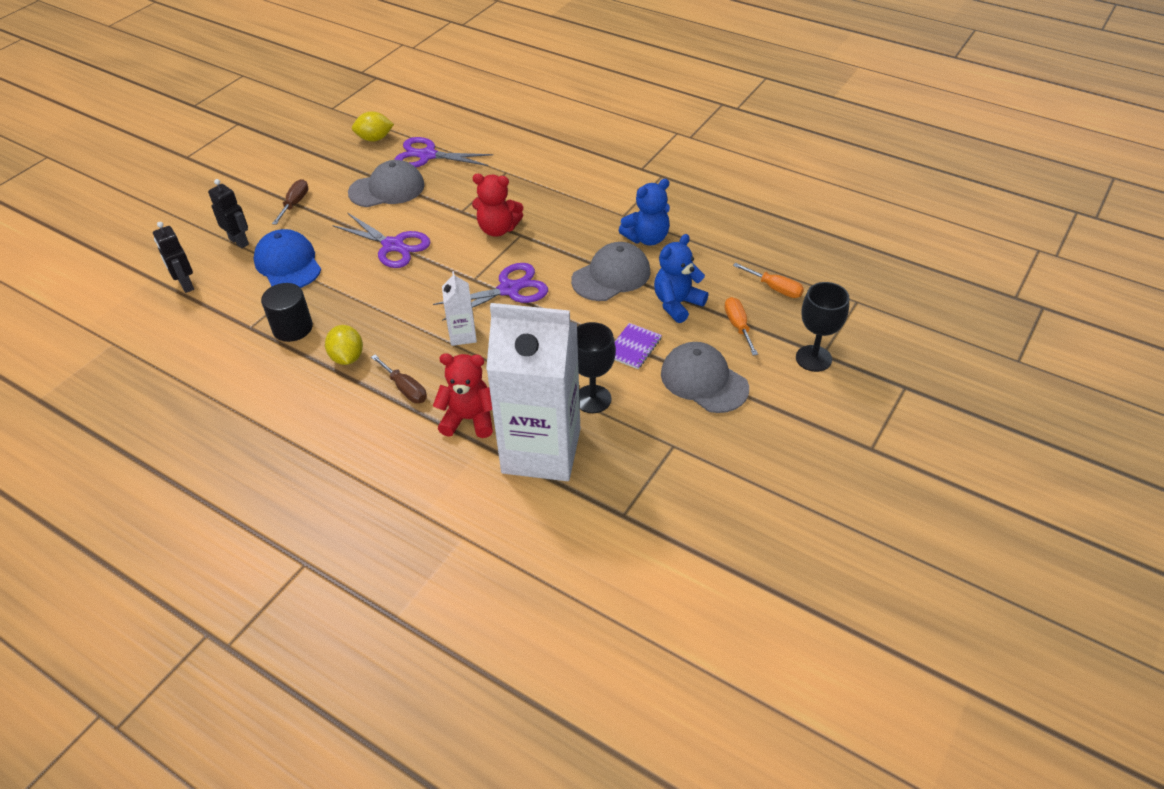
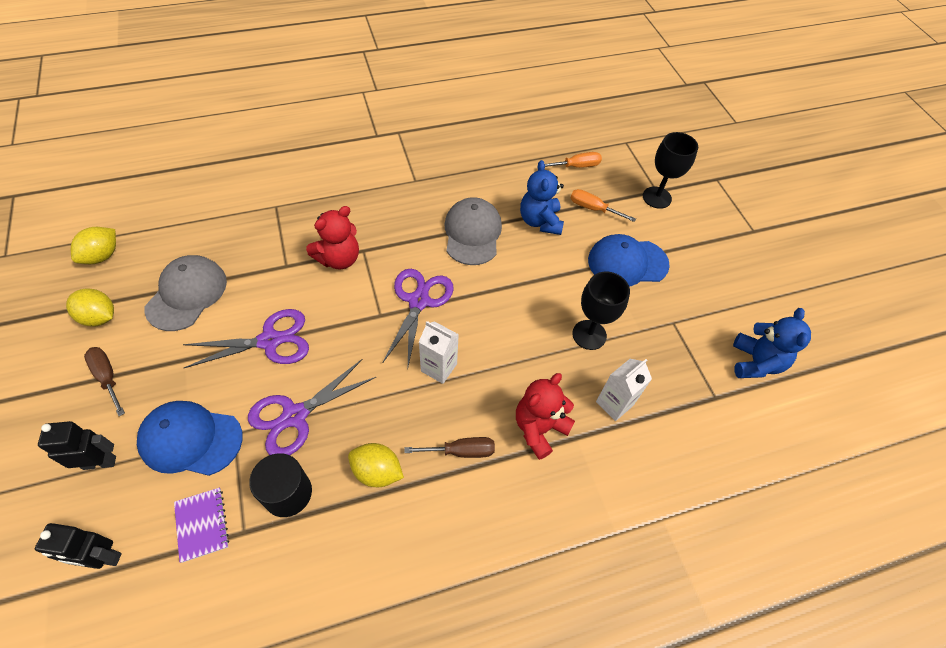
camera: 55 degrees left, 10 degrees up
(331, 170) = (99, 317): none -> yellow lemon
(427, 155) = (182, 237): purple scissors -> purple scissors (295, 416)
(541, 451) = (614, 403): white carton -> white carton, size x0.42
(633, 347) = (559, 275): purple notebook -> purple notebook (202, 524)
(647, 238) = (455, 187): blue teddy bear -> blue teddy bear (755, 362)
(704, 381) = (627, 262): grey cap -> blue cap

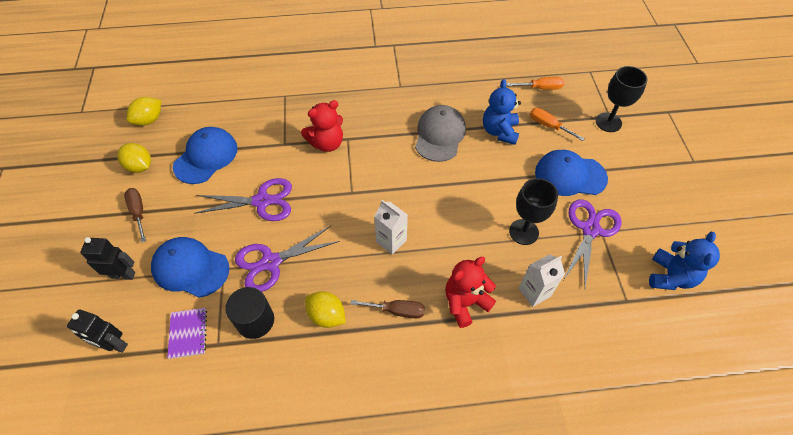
camera: 15 degrees right, 0 degrees up
(187, 294) = (206, 157): grey cap -> blue cap
(419, 301) = (385, 185): purple scissors -> purple scissors (590, 229)

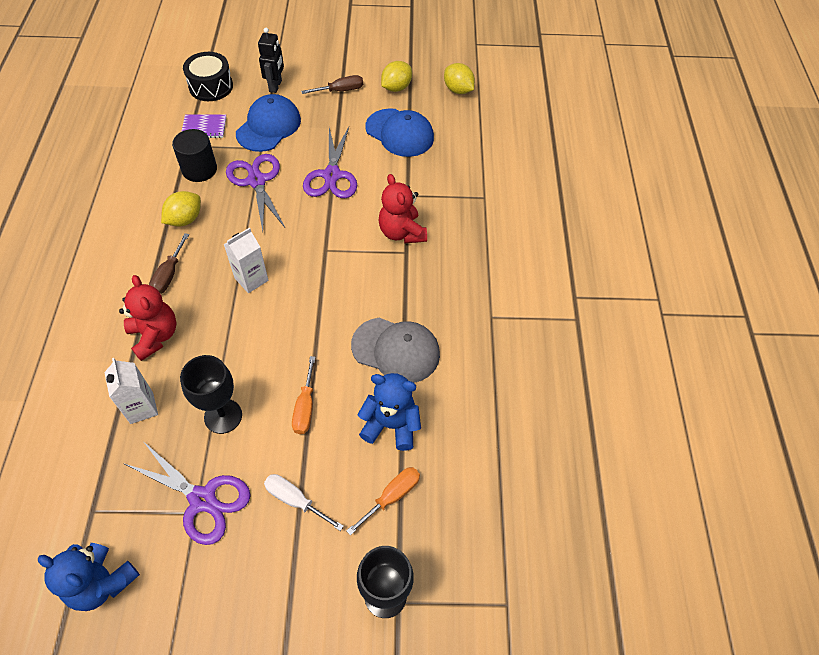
camera: 95 degrees right, 0 degrees up
(115, 345) = (211, 86): black robot -> black drum
(541, 88) = (472, 507): orange screwdriver -> orange screwdriver (305, 407)
(570, 175) = (295, 500): blue cap -> white screwdriver

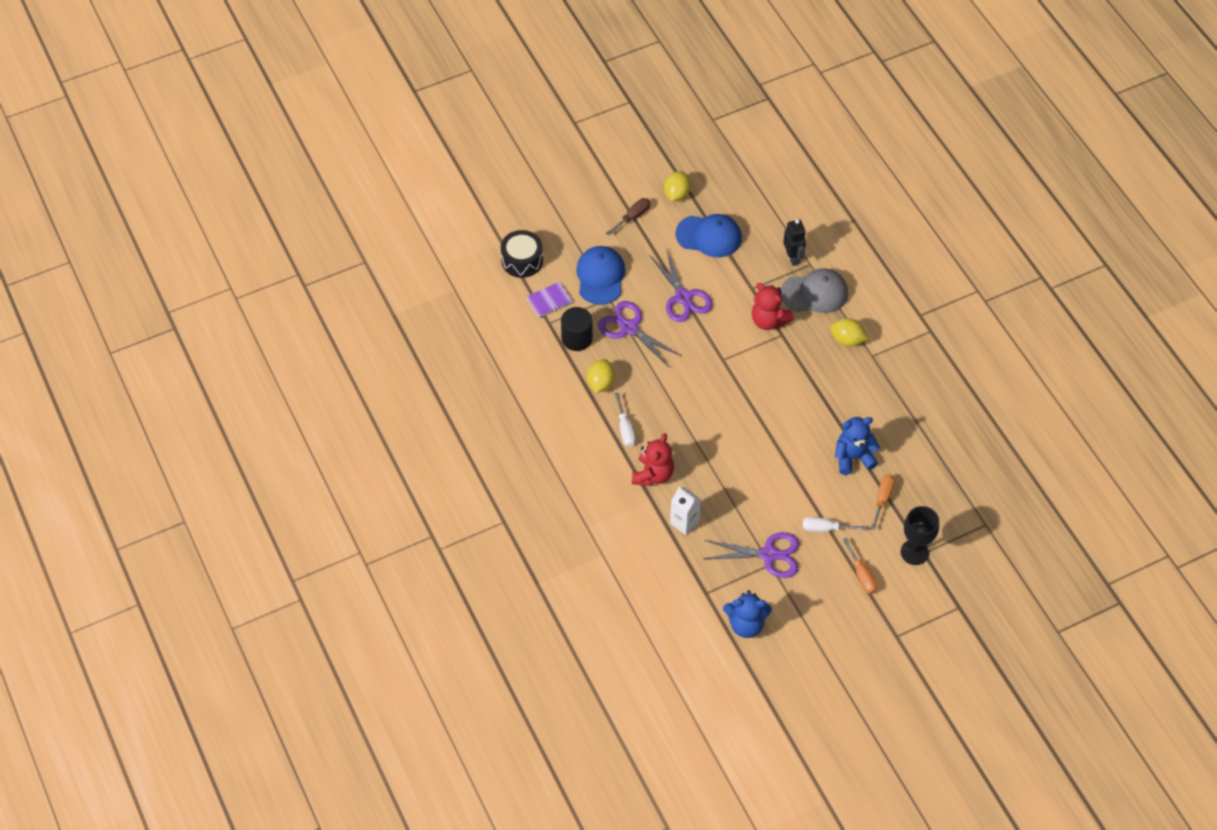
camera: 25 degrees left, 0 degrees up
(155, 336) = (653, 474): red teddy bear -> red teddy bear turned 75 degrees clockwise
(169, 275) = (625, 429): brown screwdriver -> white screwdriver
(223, 416) = (742, 502): black goblet -> none
(251, 279) = (687, 405): white carton -> none
(275, 86) = (576, 236): black robot -> black robot (792, 258)
(305, 407) = (790, 472): orange screwdriver -> orange screwdriver (861, 575)
(396, 350) = (823, 408): grey cap -> grey cap (815, 293)
(458, 90) = (728, 174): yellow lemon -> yellow lemon (847, 340)

